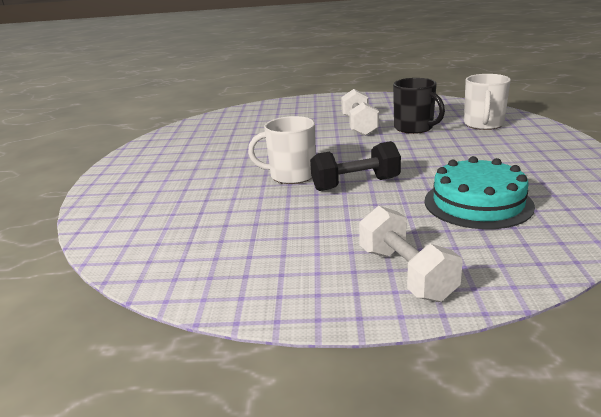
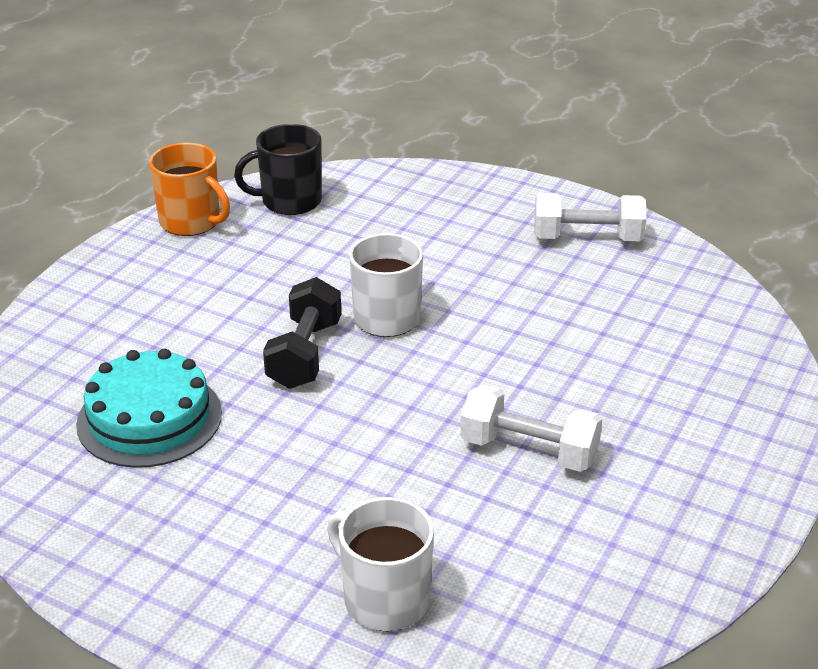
camera: 115 degrees right, 10 degrees up
(229, 288) = (191, 222): none -> orange mug
(406, 274) = (98, 309): white dumbbell -> white dumbbell (587, 238)
(414, 128) = (454, 506): black mug -> black mug (289, 201)

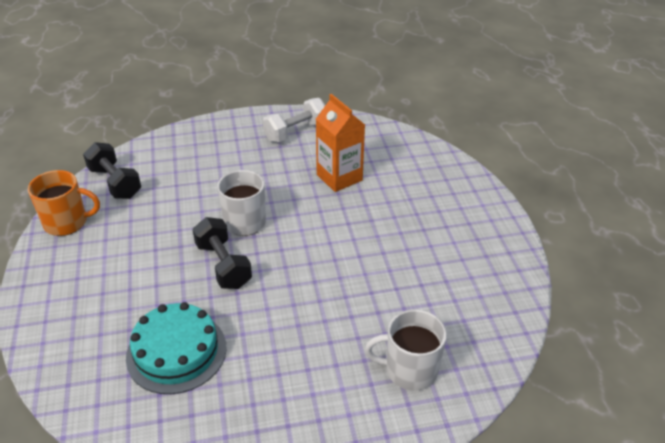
camera: 40 degrees left, 5 degrees up
(289, 201) = (115, 183): black mug -> black dumbbell
(529, 450) = (388, 253): white dumbbell -> none
(578, 323) = (339, 177): none -> orange carton

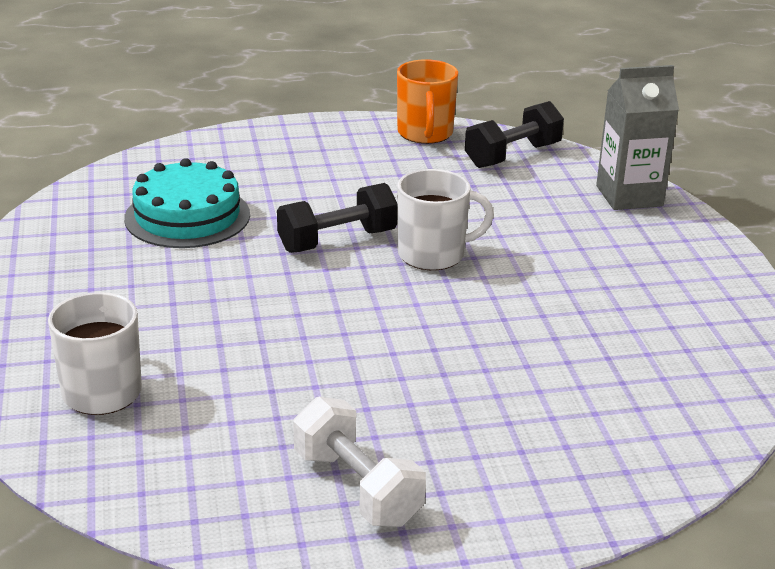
camera: 90 degrees right, 10 degrees down
(181, 141) = (629, 196): none -> grey carton
(296, 132) = (692, 299): white dumbbell -> white dumbbell (357, 487)
(339, 177) = (561, 343): orange carton -> none

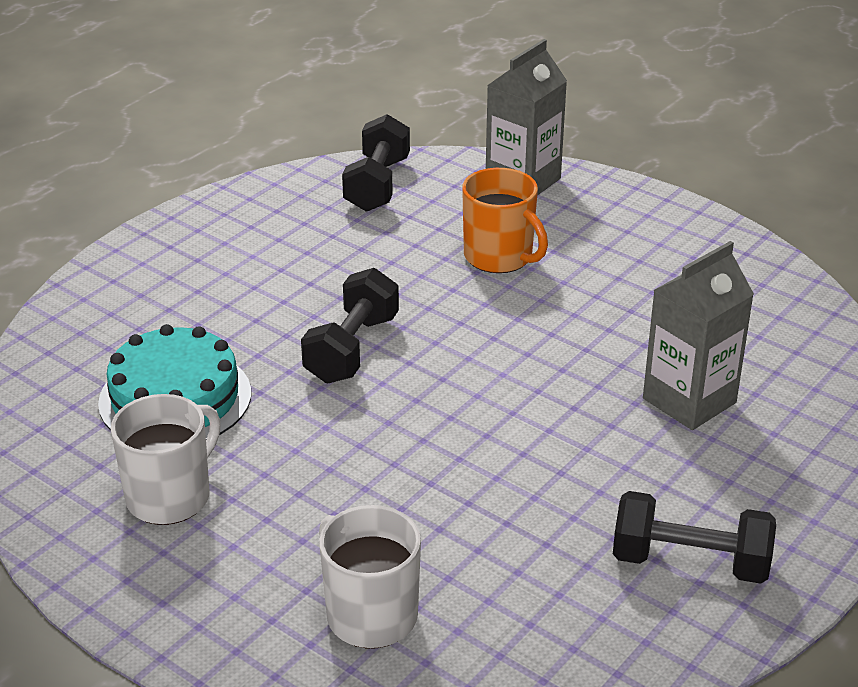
camera: 40 degrees left, 5 degrees up
(357, 487) = (690, 562): white dumbbell -> black dumbbell
(425, 134) = (269, 197): orange mug -> orange mug (500, 257)
(433, 254) = (450, 319): white mug -> white mug (170, 496)
(530, 389) = (689, 400): none -> grey carton

